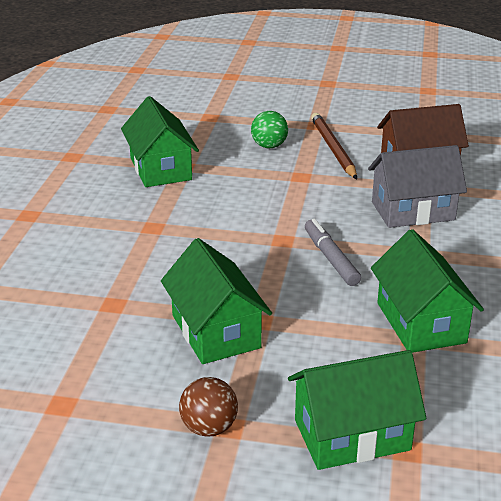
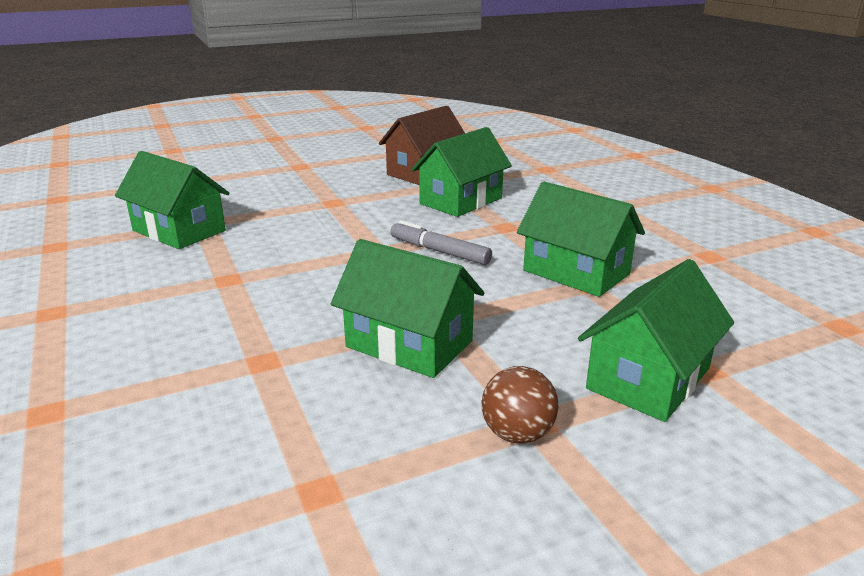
camera: 35 degrees left, 5 degrees down
(269, 146) = (274, 189): green ball -> none
(333, 149) = (337, 177): brown pencil -> none
(413, 211) = (461, 201): grey house -> green house

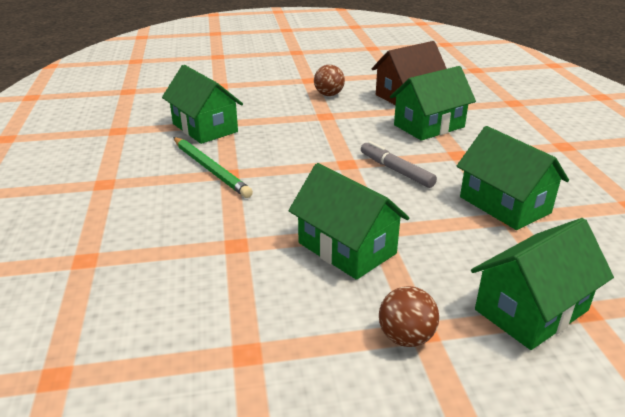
camera: 15 degrees right, 5 degrees up
(200, 277) = (210, 169): none -> green pencil
(330, 179) = (329, 95): none -> brown ball

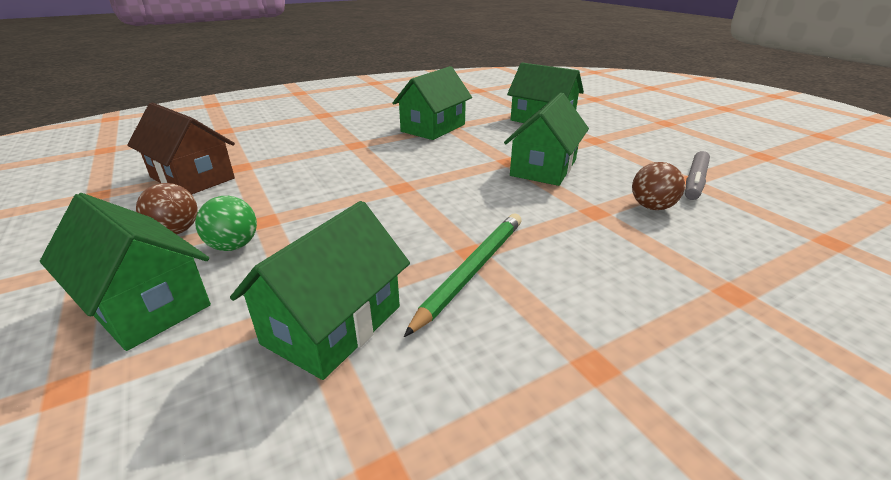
camera: 110 degrees left, 0 degrees up
(299, 108) = (233, 246): none -> green ball
(396, 170) = (402, 164): grey marker -> grey marker (695, 181)
(406, 337) = (606, 143): brown ball -> brown ball (651, 207)
(429, 126) = (291, 159): green house -> green house (146, 304)

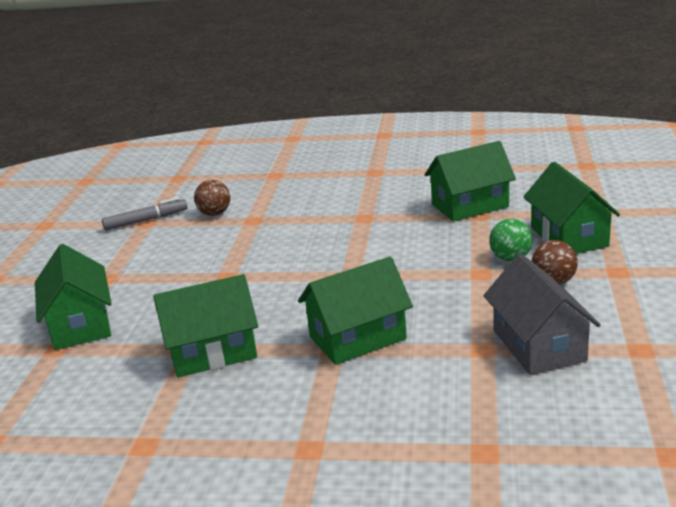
camera: 140 degrees left, 5 degrees down
(192, 178) = (539, 345): brown house -> grey house
(472, 271) = (377, 209): green pencil -> none
(543, 168) = (214, 261): green house -> green house (357, 338)

